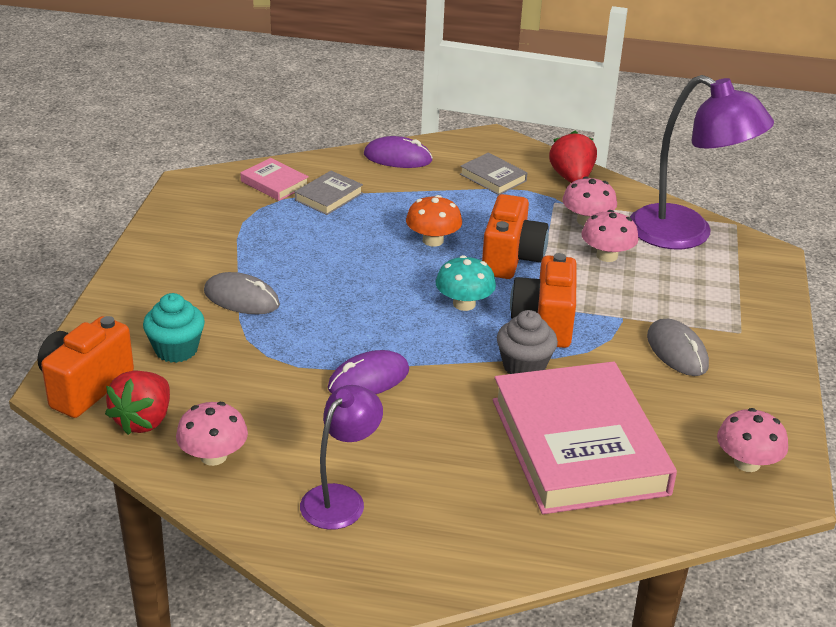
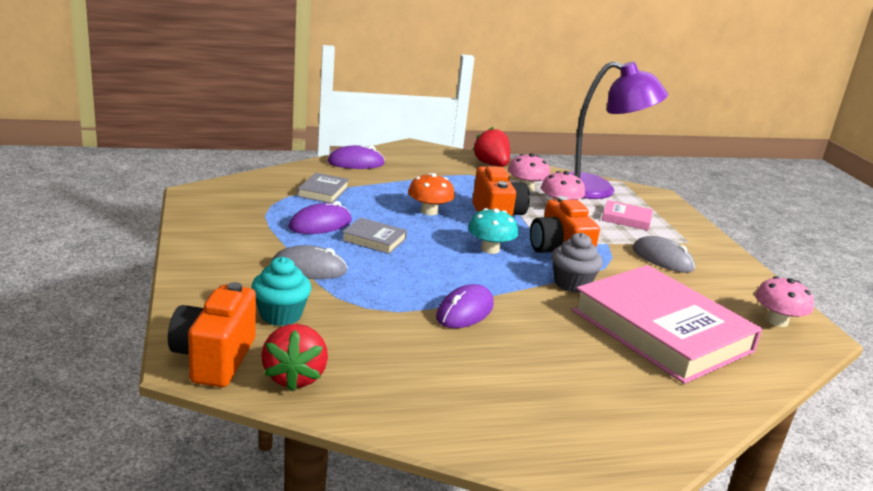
camera: 25 degrees left, 10 degrees down
(213, 456) = (384, 394): pink mushroom -> none
(274, 183) = (271, 187): pink book -> pink book (626, 219)
(293, 242) = (320, 224): none -> purple mouse
(340, 498) = (523, 406): purple lamp -> none
(493, 178) = (437, 169): grey book -> grey book (374, 239)

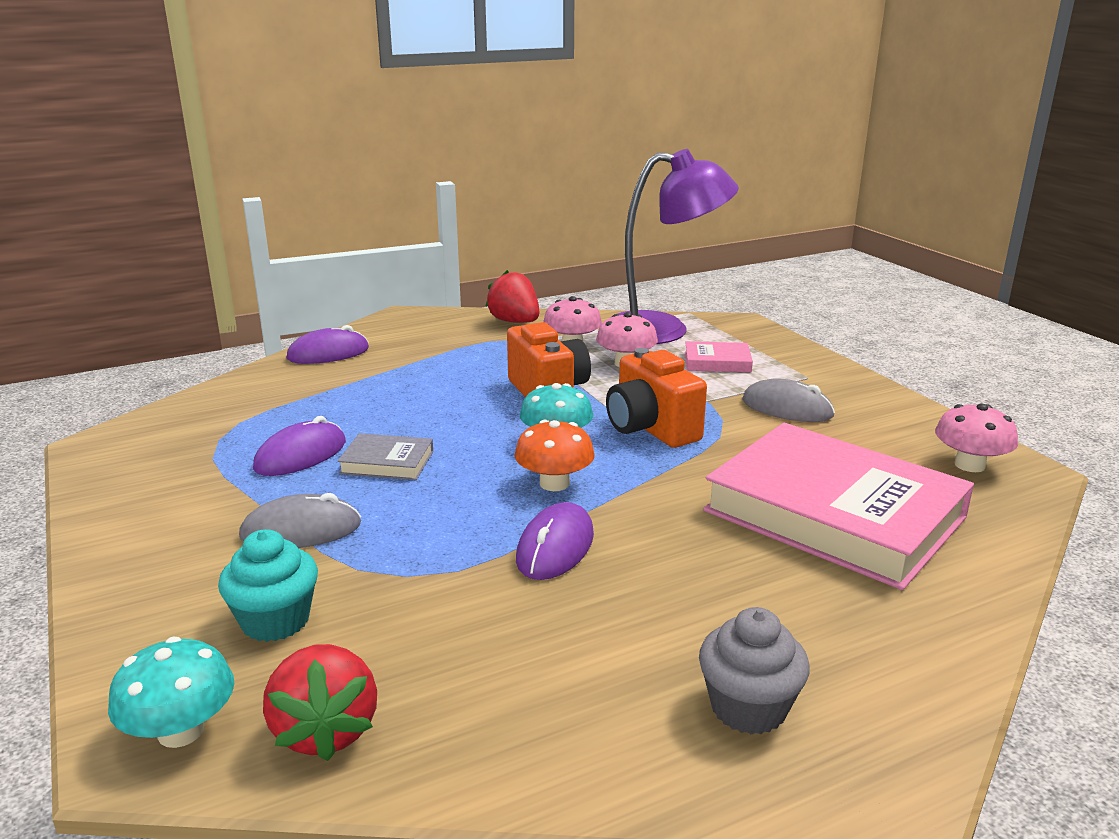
camera: 10 degrees left, 0 degrees up
(214, 359) = (181, 731): orange camera -> turquoise mushroom
(323, 191) = (292, 404): grey book -> none
(429, 211) = (453, 404): orange mushroom -> orange mushroom (554, 483)
(572, 284) = (686, 470): grey cupcake -> grey cupcake (748, 707)

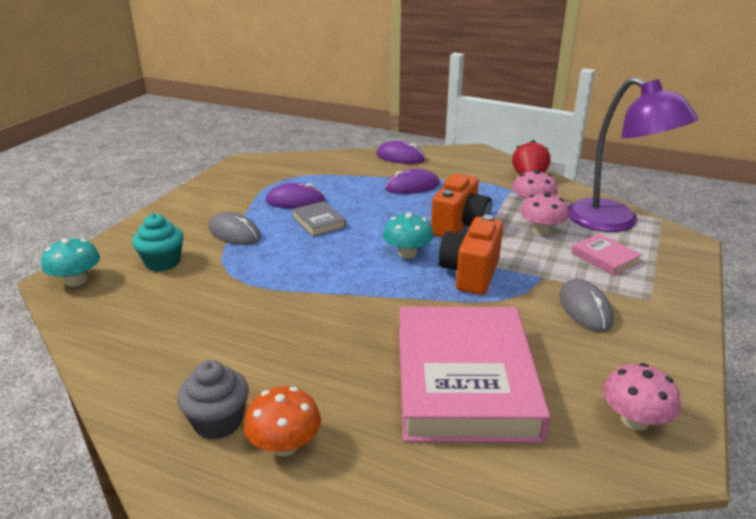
camera: 50 degrees right, 5 degrees up
(325, 730) = (101, 310): red strawberry -> none
(554, 483) = (362, 272): orange mushroom -> orange mushroom (285, 445)
(555, 547) = (300, 300): purple mouse -> purple mouse (412, 186)

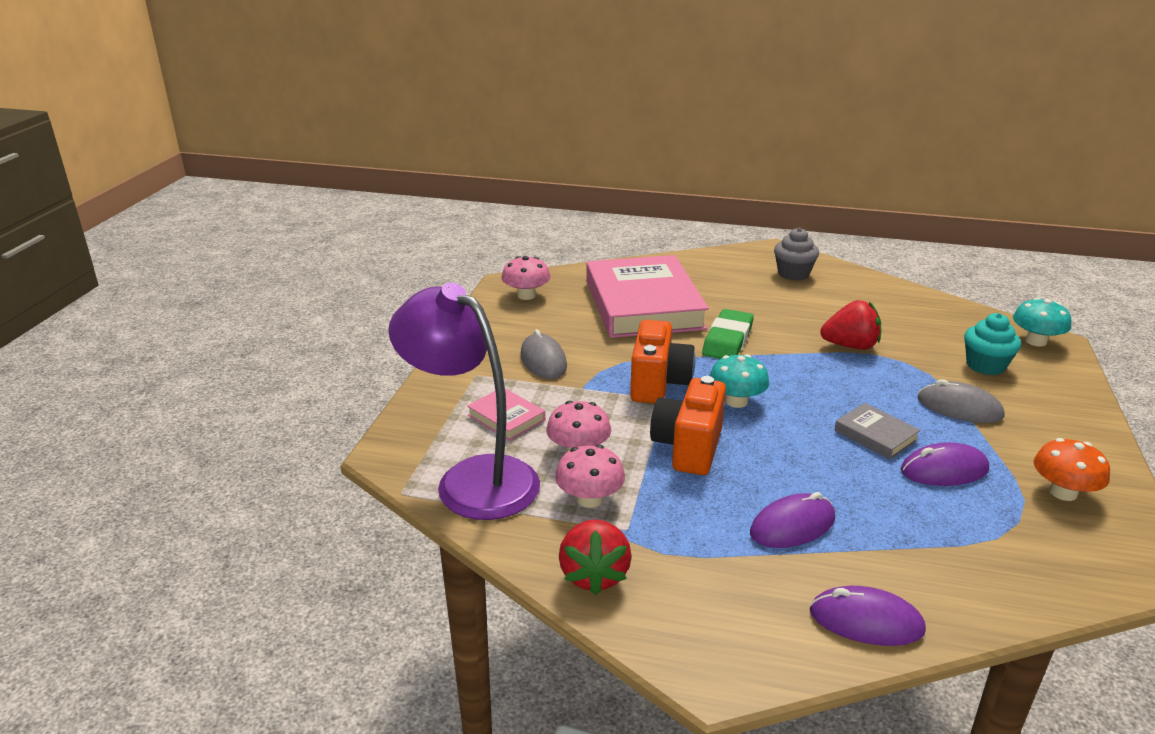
camera: 170 degrees right, 0 degrees up
(261, 293) = (850, 346): none -> red strawberry
(285, 445) = (743, 269): orange mushroom -> orange mushroom (1063, 492)
(383, 313) = (727, 340): none -> green eraser

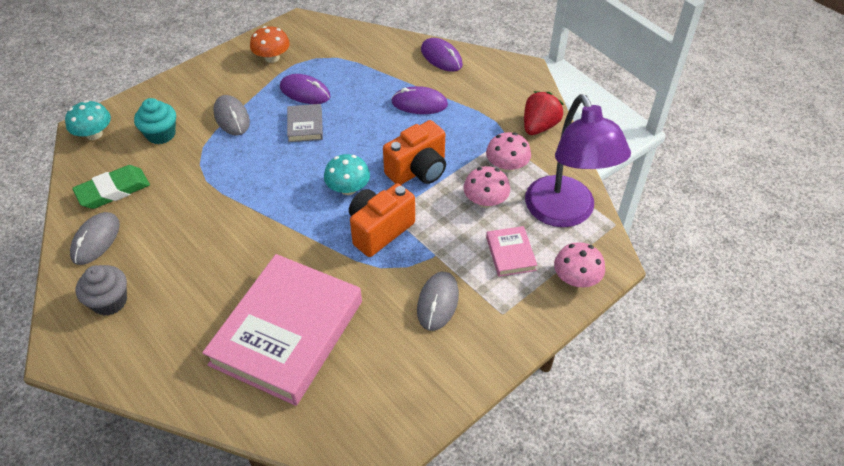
camera: 145 degrees left, 20 degrees up
(526, 295) = (374, 416): pink mushroom -> pink mushroom (576, 278)
(727, 340) = (280, 247): green eraser -> green eraser (113, 190)
(850, 346) = (208, 194): red strawberry -> none
(870, 291) = (96, 240): none -> grey mouse

